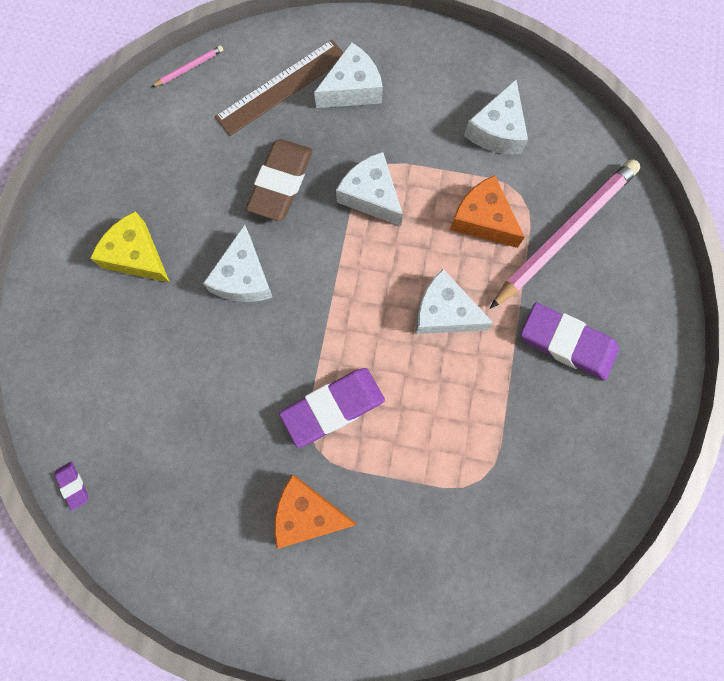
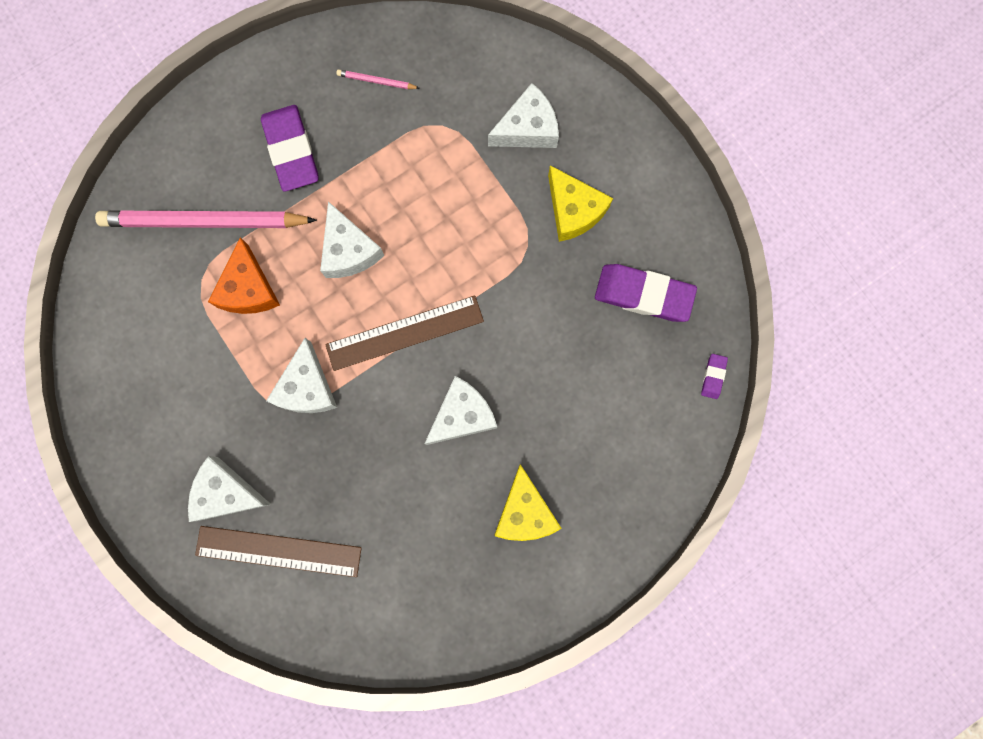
camera: 135 degrees left, 5 degrees up
(189, 68) = (333, 647): pink pencil -> pink pencil (376, 81)
(281, 183) = (362, 465): brown eraser -> none
(307, 513) = (573, 210): orange cheese -> yellow cheese
(333, 407) = (490, 260): purple eraser -> purple eraser (643, 295)
(342, 294) = (404, 333): none -> brown ruler
(497, 130) = (159, 346): white cheese -> white cheese (527, 128)

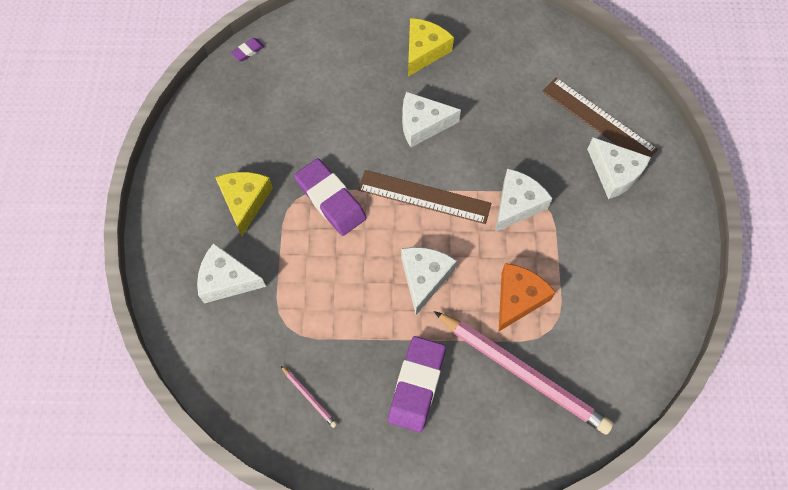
camera: 145 degrees left, 15 degrees down
(643, 295) = (247, 121): purple eraser -> purple eraser (330, 199)

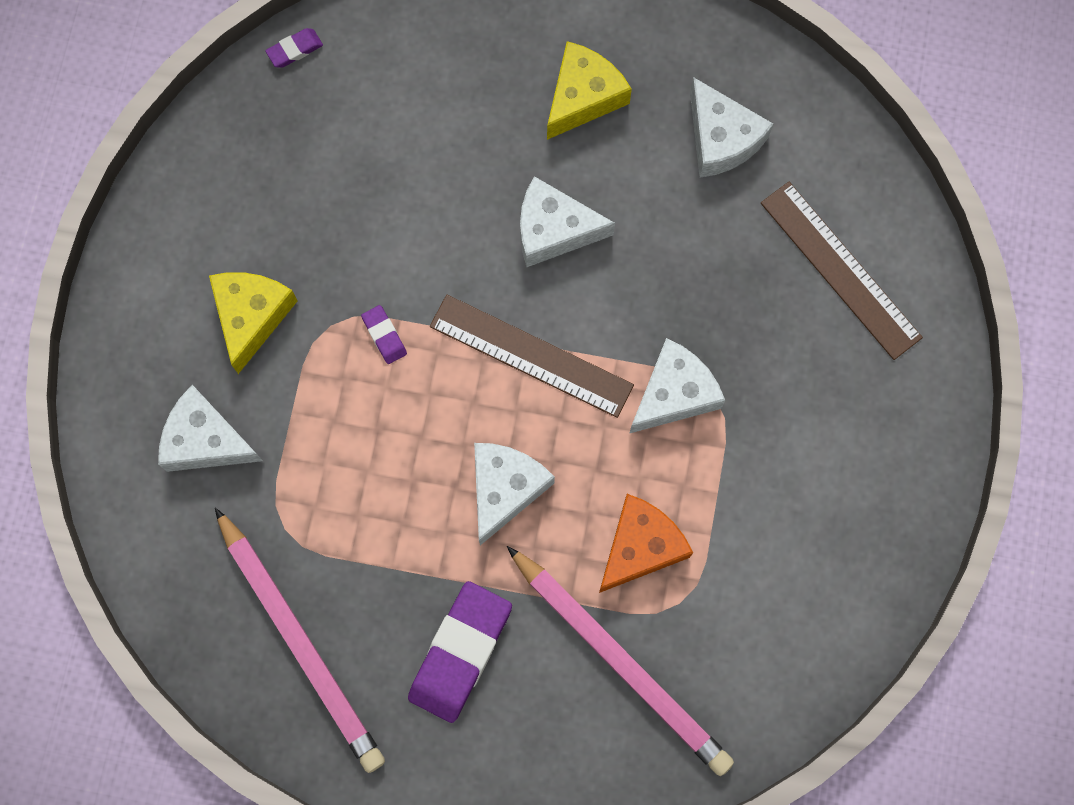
camera: 10 degrees right, 10 degrees up
(309, 397) = (300, 642): pink pencil -> pink pencil, size x2.49
(330, 199) = (384, 335): purple eraser -> purple eraser, size x0.45
(614, 173) = (842, 367): white cheese -> white cheese (721, 139)

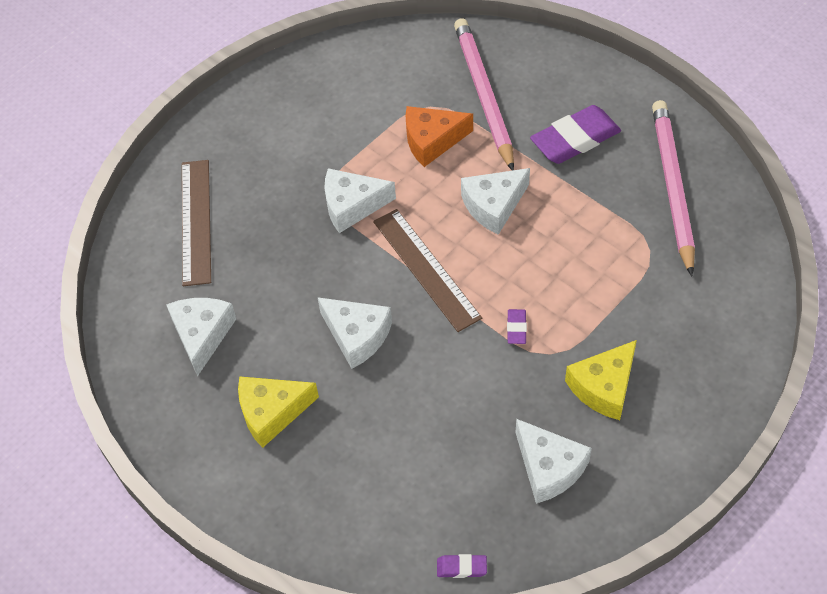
camera: 145 degrees left, 20 degrees down
(206, 440) = (677, 325): white cheese -> white cheese (549, 468)

